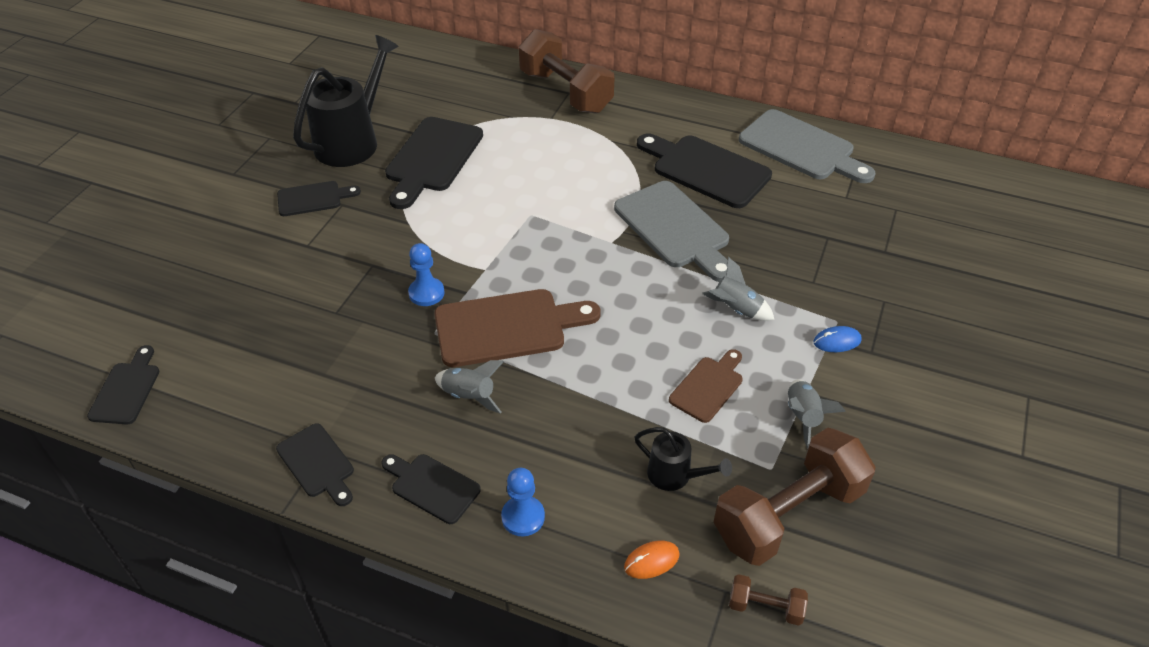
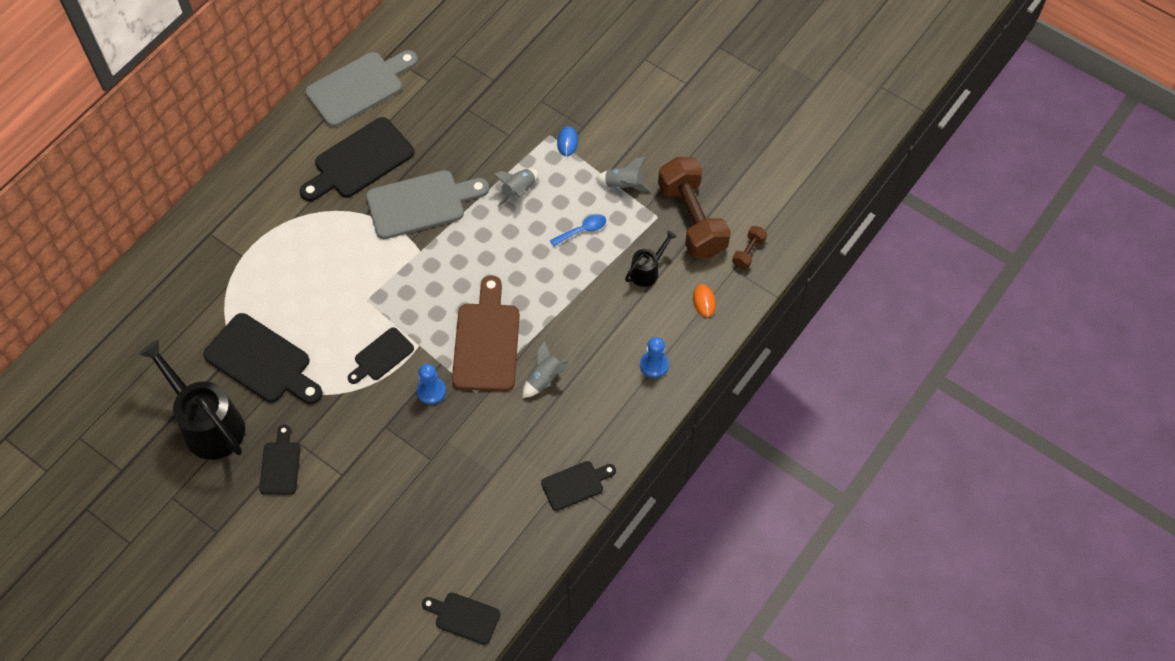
camera: 75 degrees left, 15 degrees up
(432, 486) = (615, 414): black cutting board -> black cutting board (381, 356)
(565, 92) = (207, 235): brown dumbbell -> none
(708, 387) = (582, 230): brown cutting board -> blue spoon

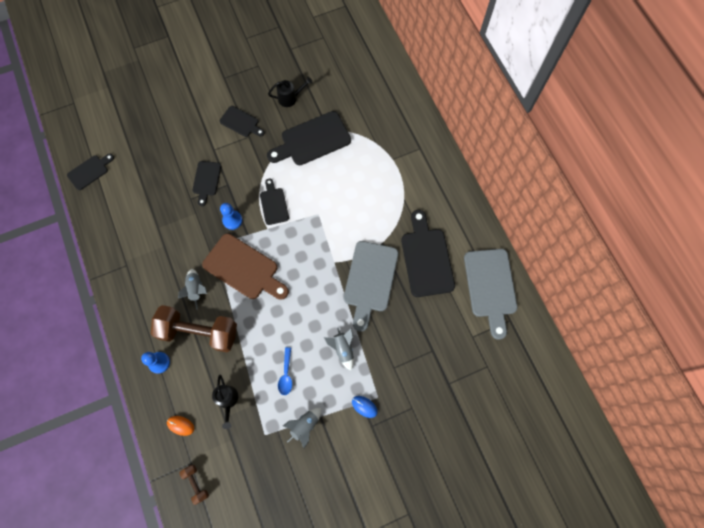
camera: 120 degrees right, 10 degrees up
(207, 424) = (290, 98): black watering can -> black watering can, size x0.50
(575, 484) = (118, 269): black cutting board -> black cutting board (206, 180)
(692, 219) = (247, 459): brown dumbbell -> brown dumbbell (199, 332)

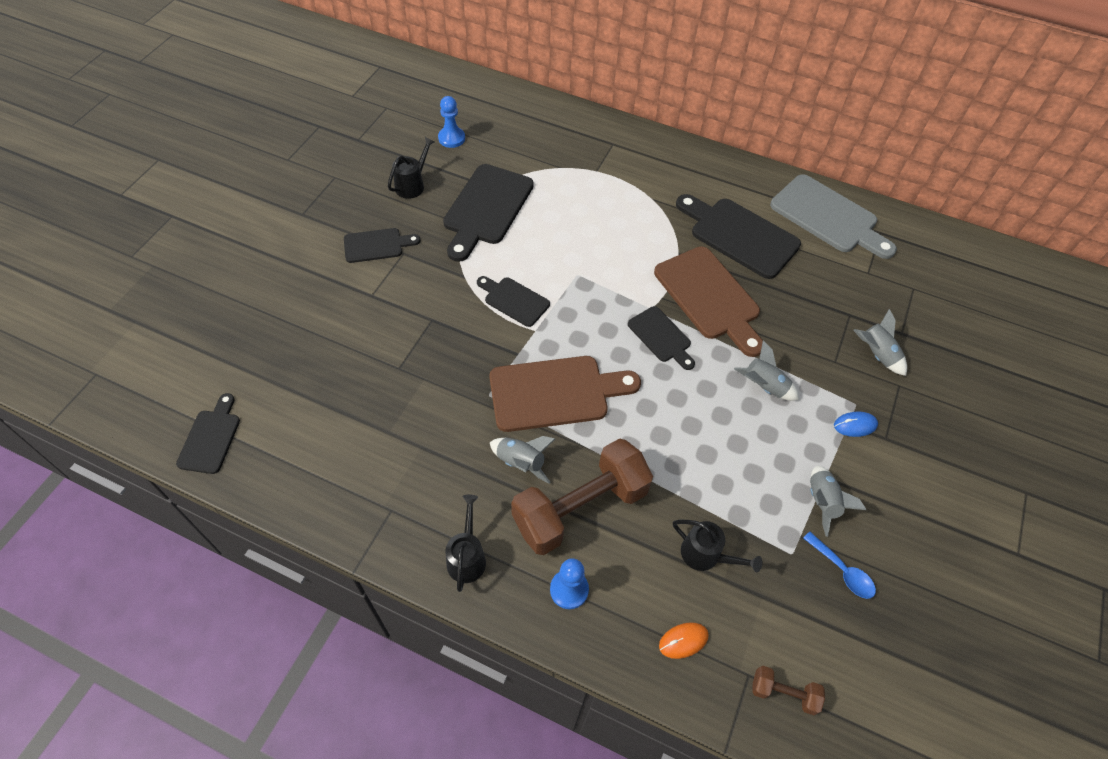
camera: 45 degrees left, 15 degrees down
(135, 312) = (467, 556): none -> black watering can
(206, 180) = (399, 333): black cutting board -> black cutting board (661, 337)
(232, 220) = (481, 352): blue pawn -> blue pawn (451, 138)
(286, 375) = (737, 466): blue spoon -> blue spoon (842, 571)
(370, 280) = (709, 297): grey cutting board -> brown cutting board
(420, 383) = (876, 354): none -> grey rocket

